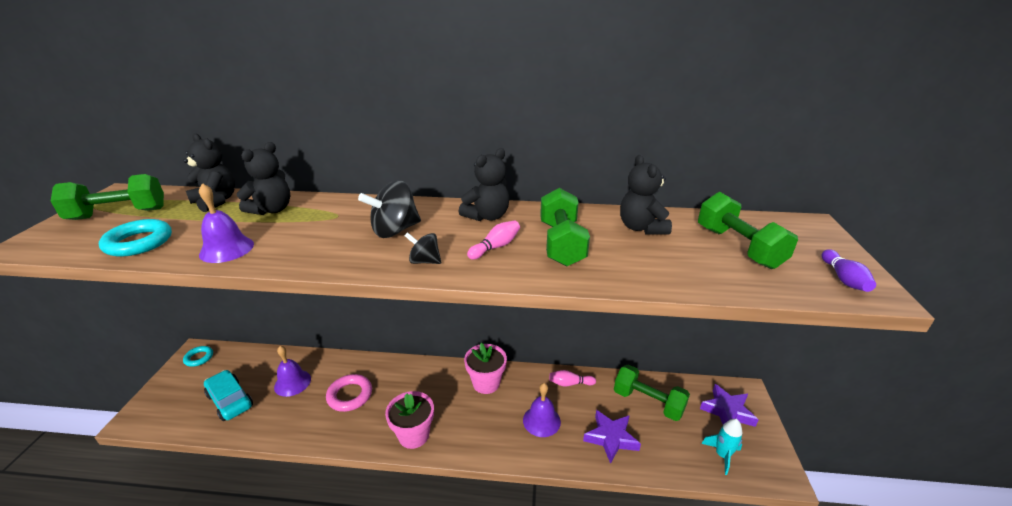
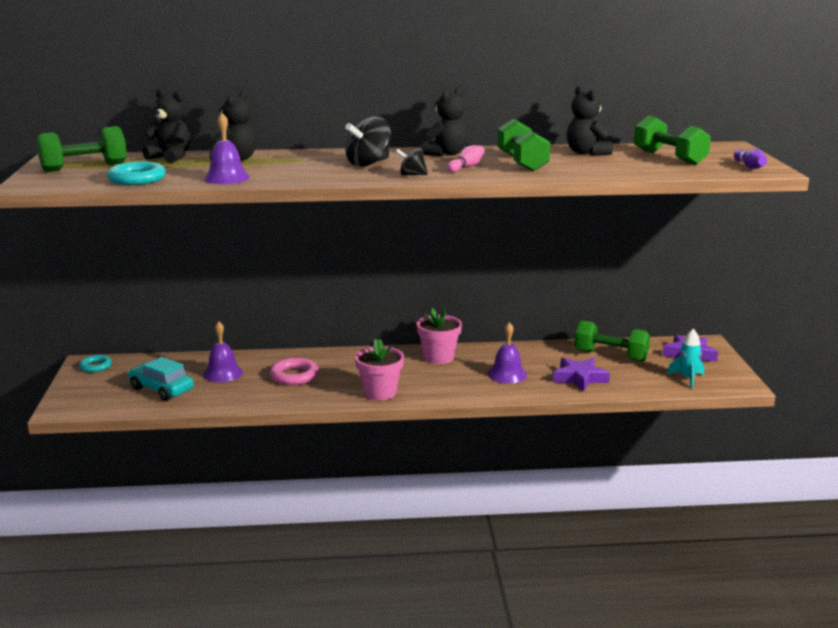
camera: 10 degrees left, 10 degrees down
(570, 383) = (527, 351): pink bowling pin -> none

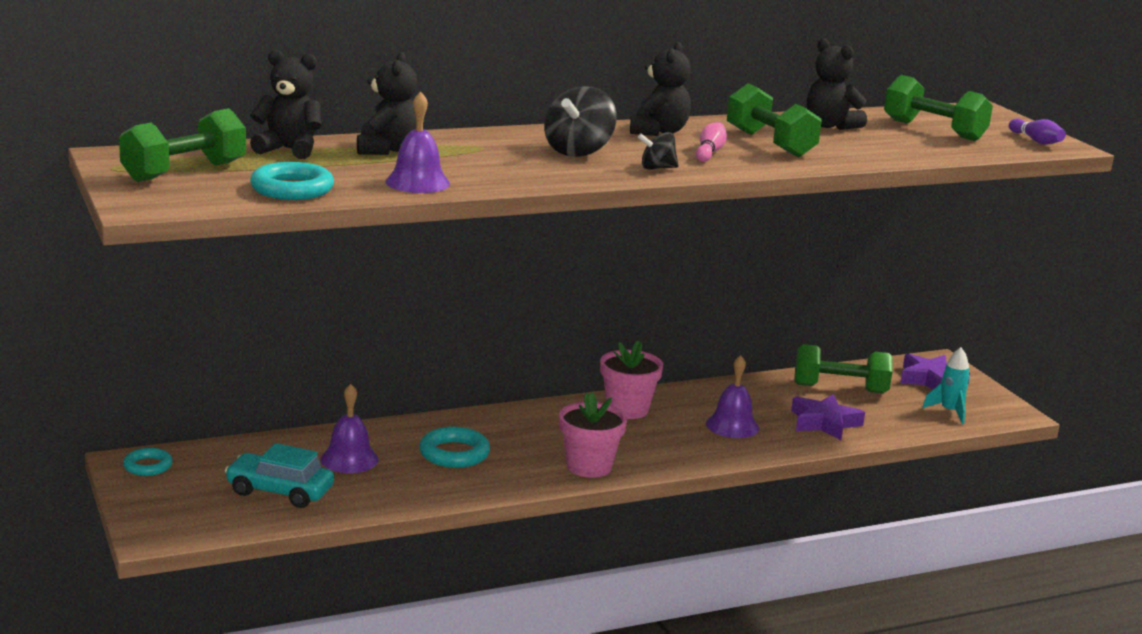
camera: 20 degrees left, 0 degrees up
(294, 376) = (454, 453): pink ring -> turquoise ring

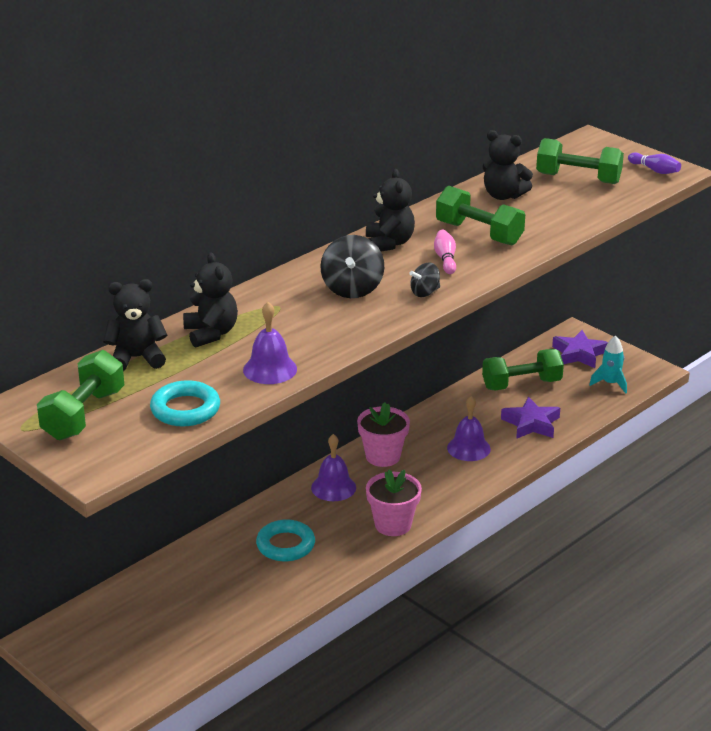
camera: 20 degrees left, 10 degrees up
(148, 466) = (59, 639): turquoise ring -> none
(279, 491) = (182, 629): turquoise car -> none
(349, 459) = (210, 578): purple bell -> purple bell (333, 487)

